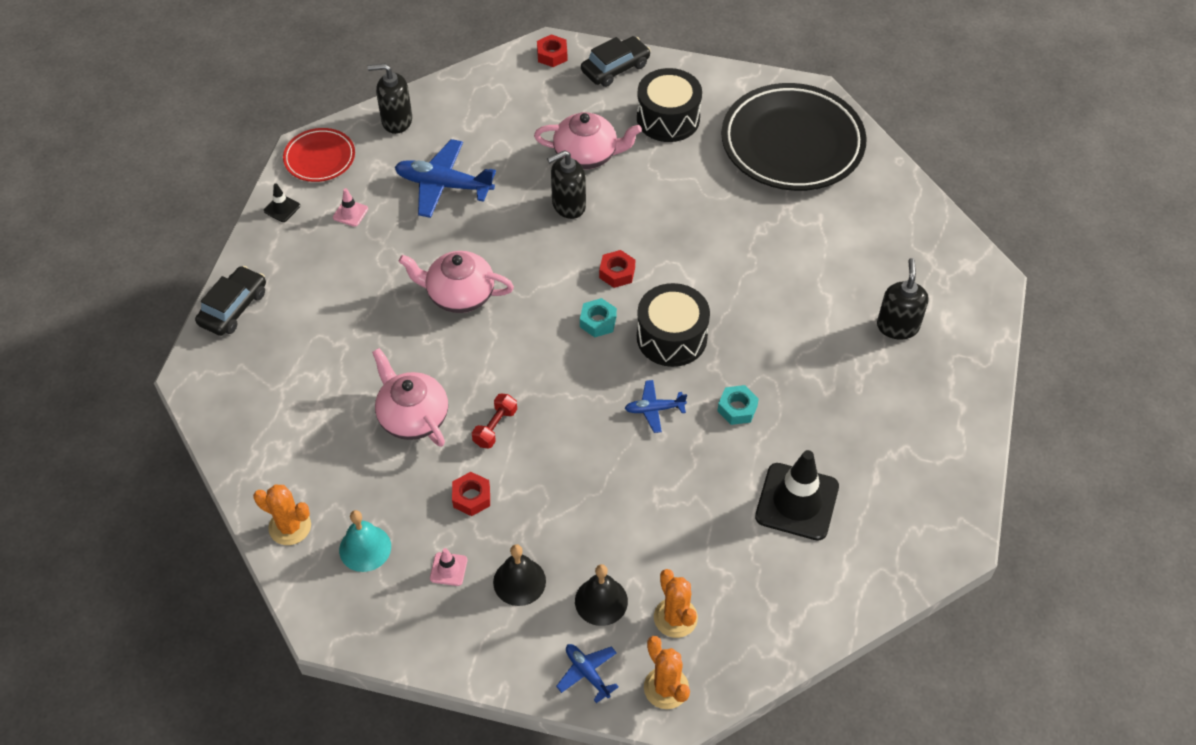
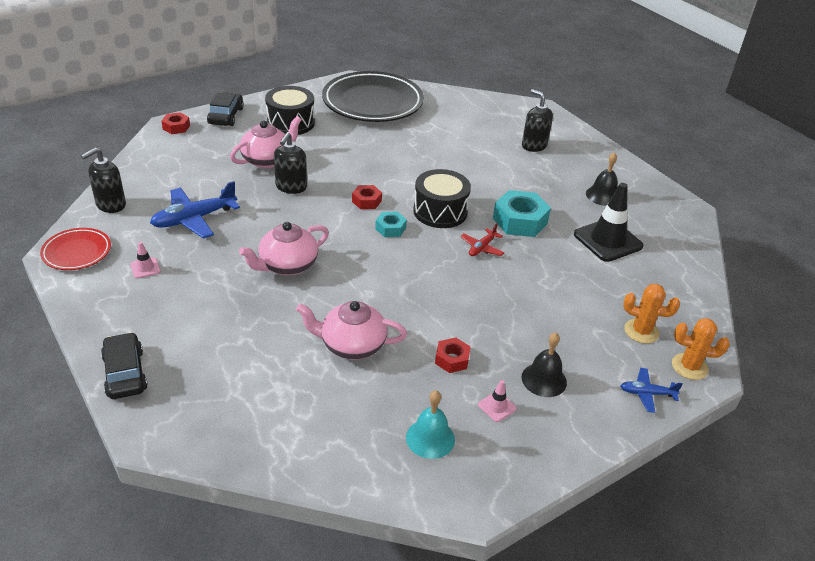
camera: 50 degrees left, 15 degrees down
(282, 208) = (84, 294): black traffic cone -> none
(290, 527) = (361, 468): orange cactus -> none
(495, 427) = (410, 315): red dumbbell -> none
(601, 601) = (597, 353): black bell -> black bell (603, 195)
(654, 409) = (482, 248): blue plane -> red plane
(737, 408) = (520, 221): turquoise nut -> turquoise nut, size x1.82

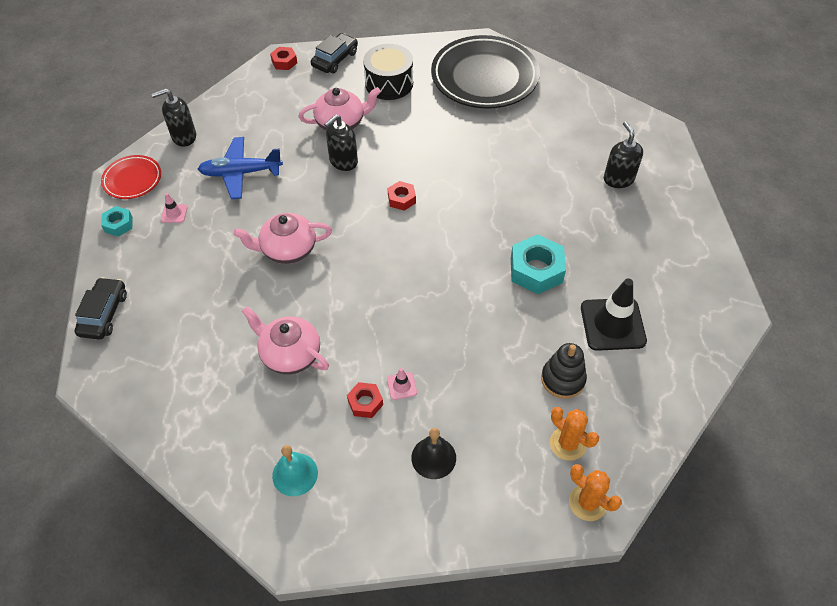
camera: 30 degrees right, 15 degrees up
(390, 228) = (404, 238): turquoise nut -> turquoise nut (118, 224)
(440, 211) = (464, 233): black drum -> none
(482, 248) = (476, 289): red plane -> none
(497, 406) = (372, 467): pink traffic cone -> pink traffic cone (401, 386)
(601, 288) = (563, 379): none -> black stacking toy
(603, 195) = (649, 266): black bell -> none
(647, 393) = (521, 513): blue plane -> none

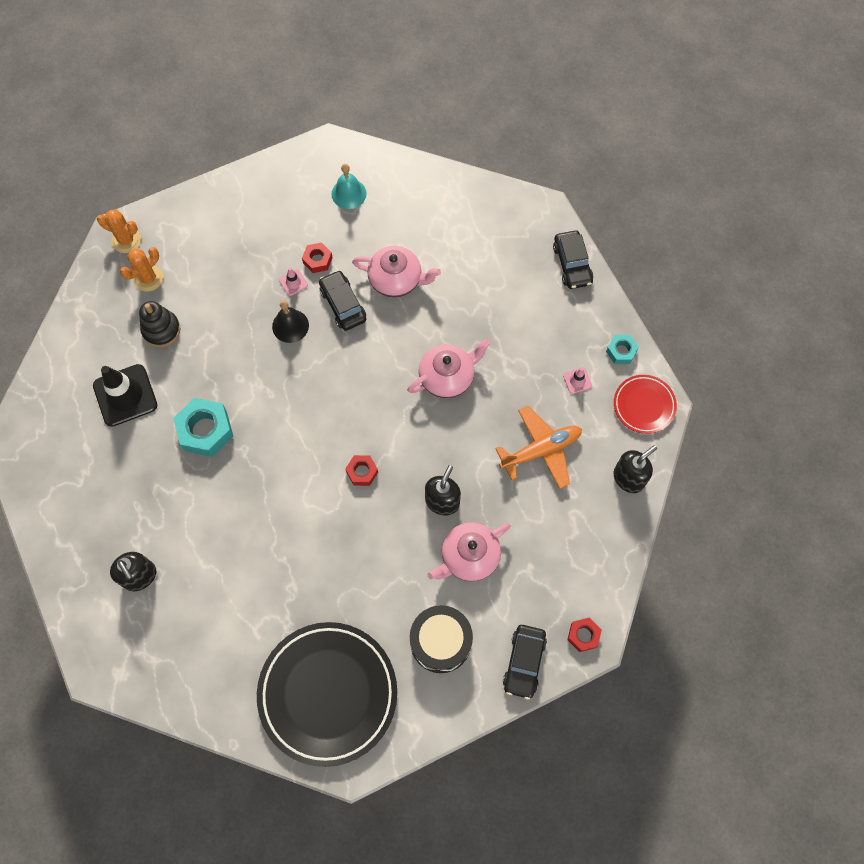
camera: 160 degrees right, 15 degrees up
(241, 173) = (541, 450): blue plane -> orange plane
(357, 346) = (343, 304): none -> black car
(433, 457) = (249, 236): black bell -> black bell (290, 326)
(567, 443) = (148, 278): orange cactus -> orange cactus turned 75 degrees counterclockwise

